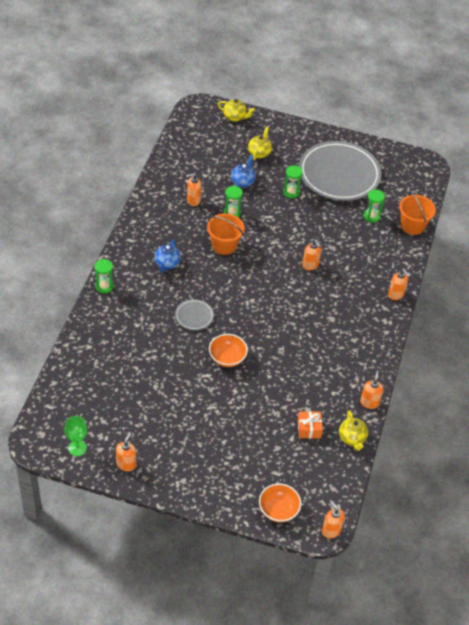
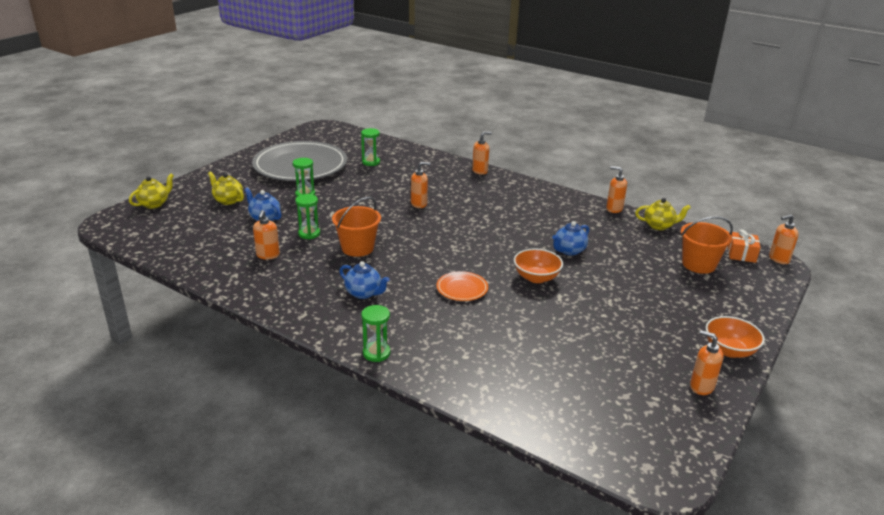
camera: 70 degrees left, 20 degrees down
(77, 448) = (674, 430): green goblet -> none
(194, 316) = (462, 288): grey plate -> orange plate
(277, 375) = (569, 251): none -> blue teapot
(278, 510) = (758, 284): orange bowl -> orange bowl (729, 350)
(309, 429) = (646, 246): orange gift -> orange gift (741, 254)
(412, 226) = (396, 147): orange bucket -> orange bucket (698, 264)

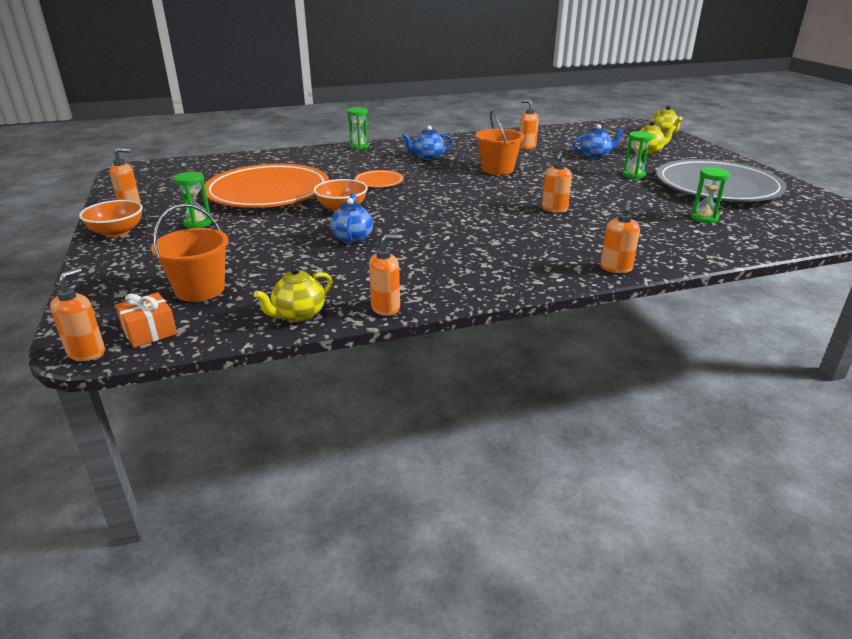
camera: 130 degrees right, 0 degrees up
(309, 234) = (546, 162): green hourglass -> green hourglass (198, 223)
(564, 330) = (268, 192): none -> orange plate

